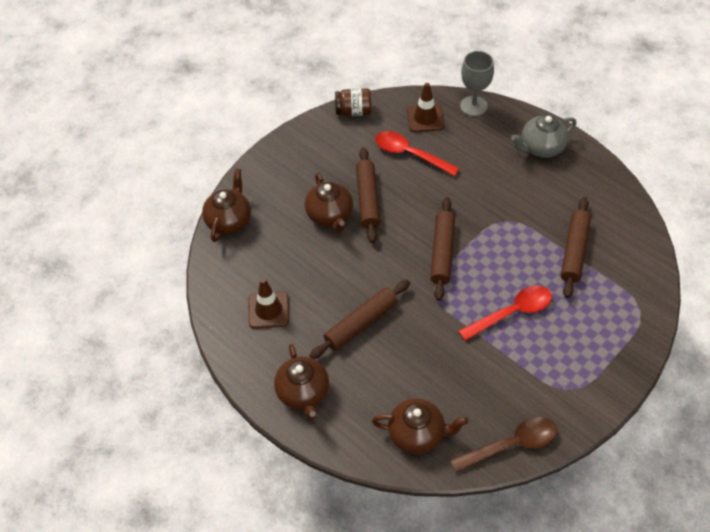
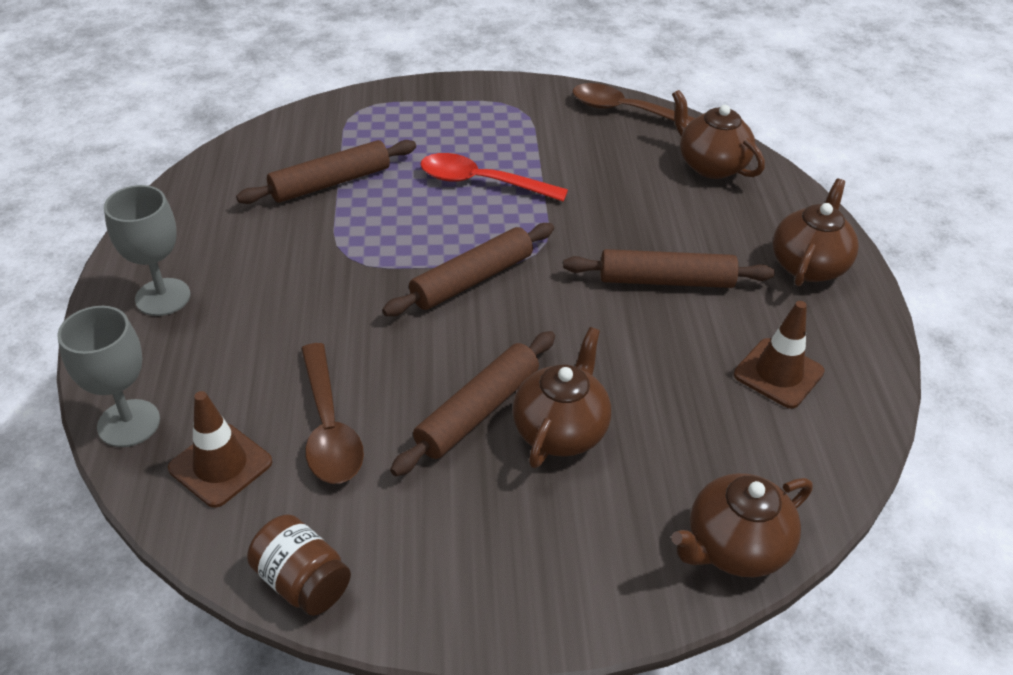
camera: 140 degrees left, 10 degrees down
(410, 154) = (328, 426): red spoon -> brown spoon
(541, 148) = (163, 297): grey teapot -> grey goblet

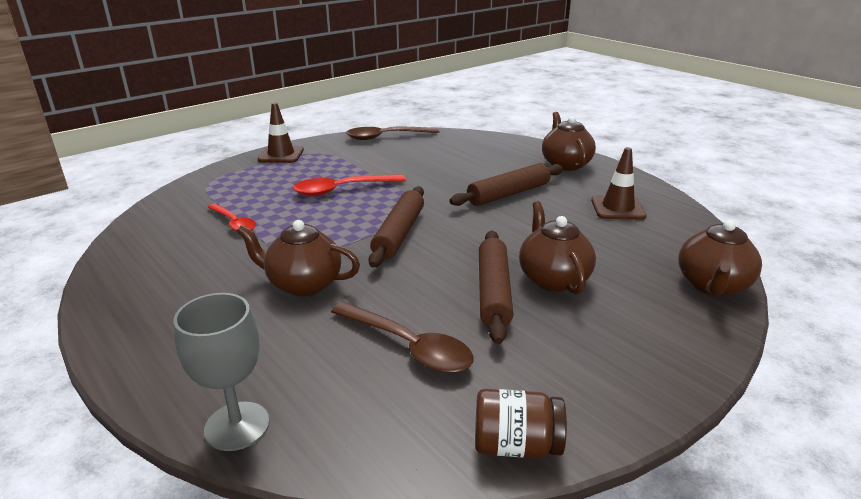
camera: 35 degrees left, 15 degrees down
(163, 297) = (169, 333): grey goblet -> none
(220, 465) = (355, 411): brown traffic cone -> brown traffic cone (281, 155)
(330, 183) = (234, 223): brown rolling pin -> red spoon
(711, 165) = (462, 144): brown teapot -> brown teapot (303, 284)

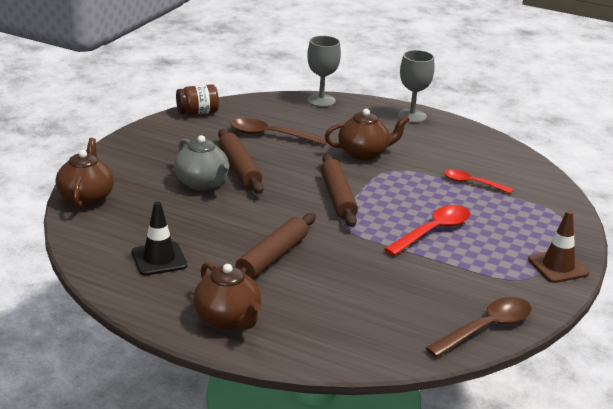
camera: 155 degrees right, 0 degrees up
(137, 341) = (412, 116): none -> grey goblet
(553, 279) = (202, 183): brown teapot -> grey teapot
(617, 208) = (159, 259): brown traffic cone -> black traffic cone

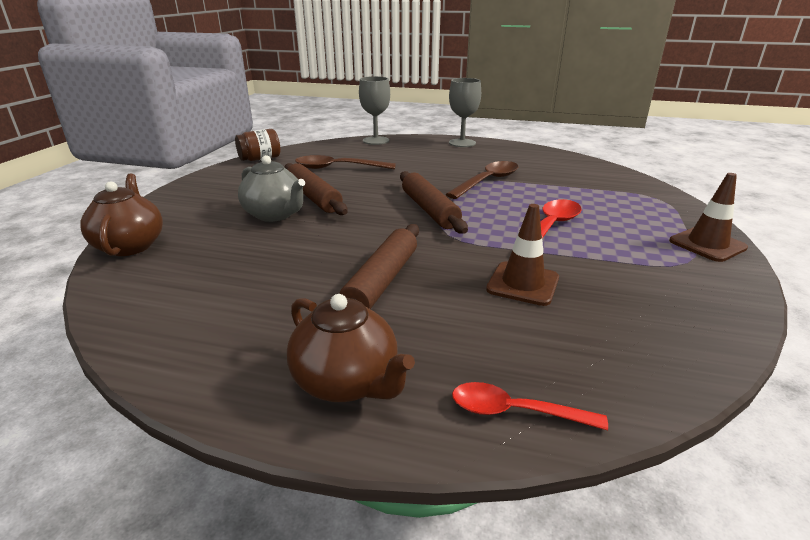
camera: 10 degrees left, 0 degrees up
(159, 259) = (229, 306): black traffic cone -> none
(364, 153) = (435, 172): brown teapot -> none
(378, 275) = (523, 284): none -> brown traffic cone
(472, 183) = (554, 183): red spoon -> red spoon (516, 411)
(486, 328) = (705, 331): brown spoon -> brown spoon (487, 181)

